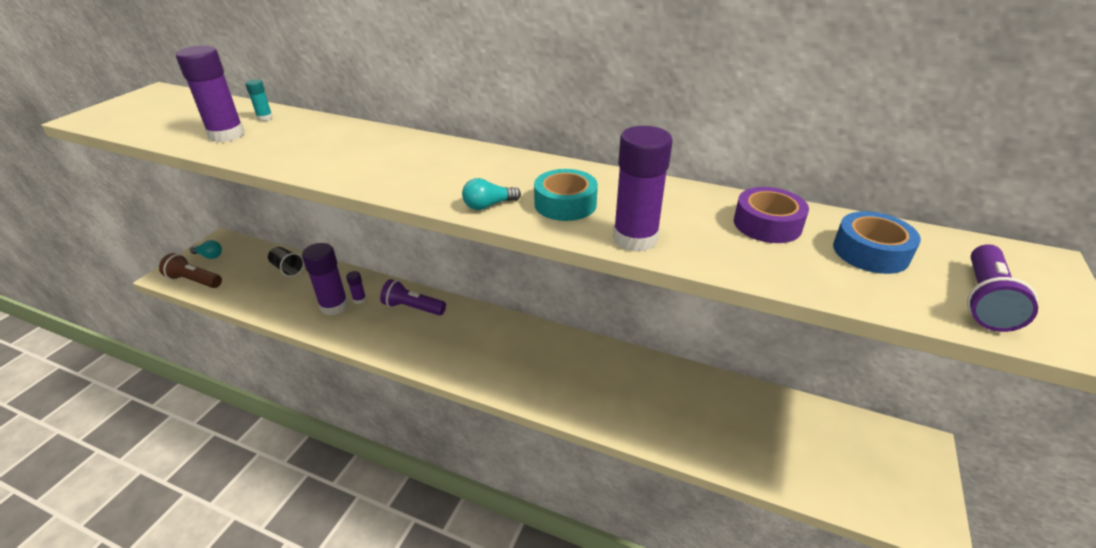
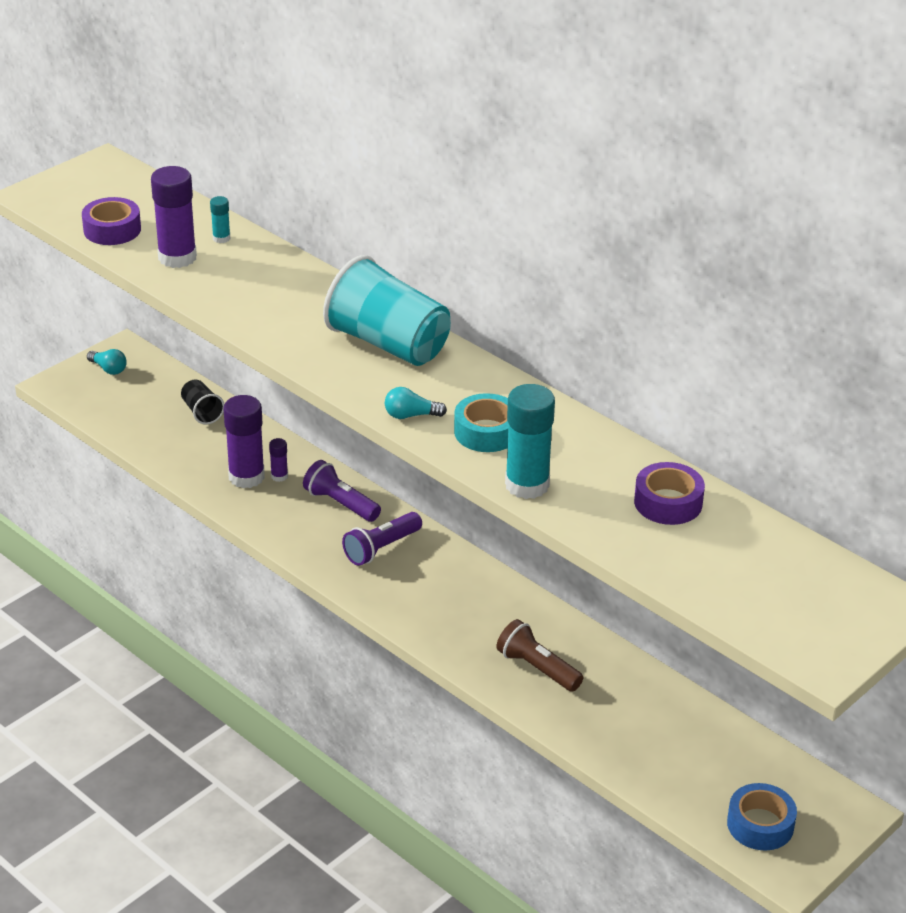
camera: 20 degrees right, 0 degrees up
(163, 127) = (112, 230): none -> purple tape
(194, 280) = (87, 400): brown flashlight -> brown flashlight (537, 668)
(438, 158) = (388, 344): none -> turquoise cup
(635, 239) = (527, 485): purple glue stick -> turquoise glue stick
(870, 252) = (738, 553): blue tape -> blue tape (760, 824)
(984, 300) = (788, 618): purple flashlight -> purple flashlight (381, 548)

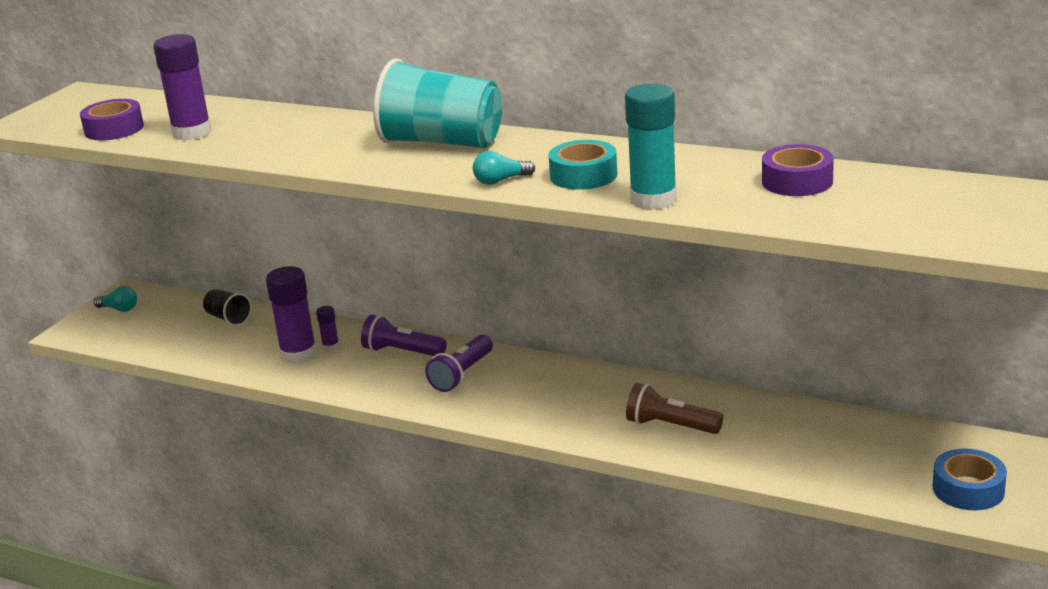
camera: 15 degrees left, 10 degrees down
(221, 238) = (228, 113): turquoise glue stick -> none

